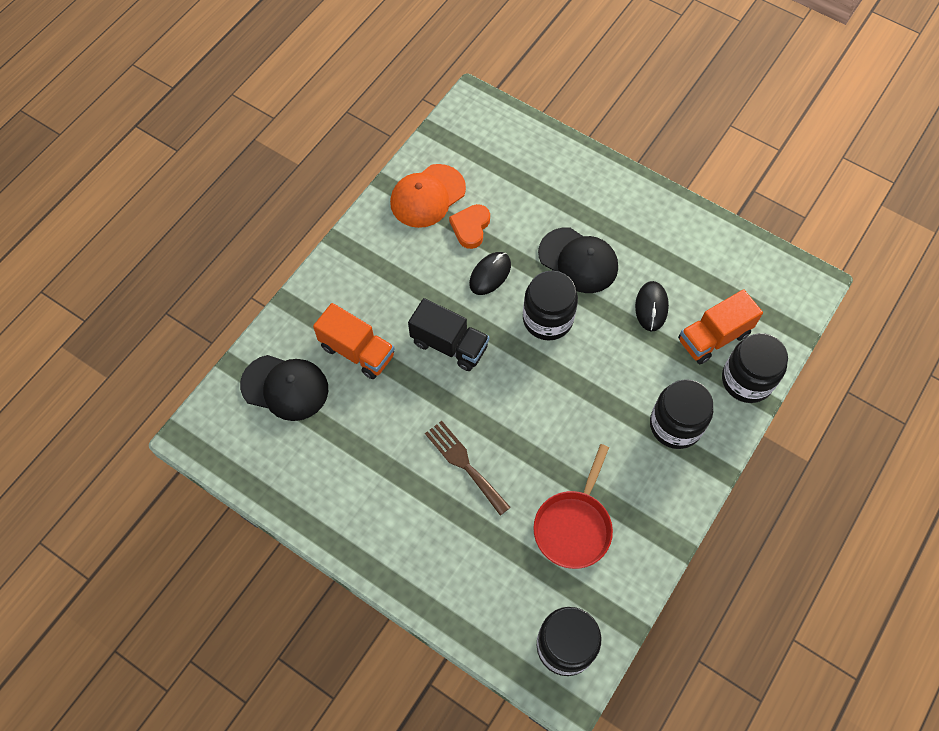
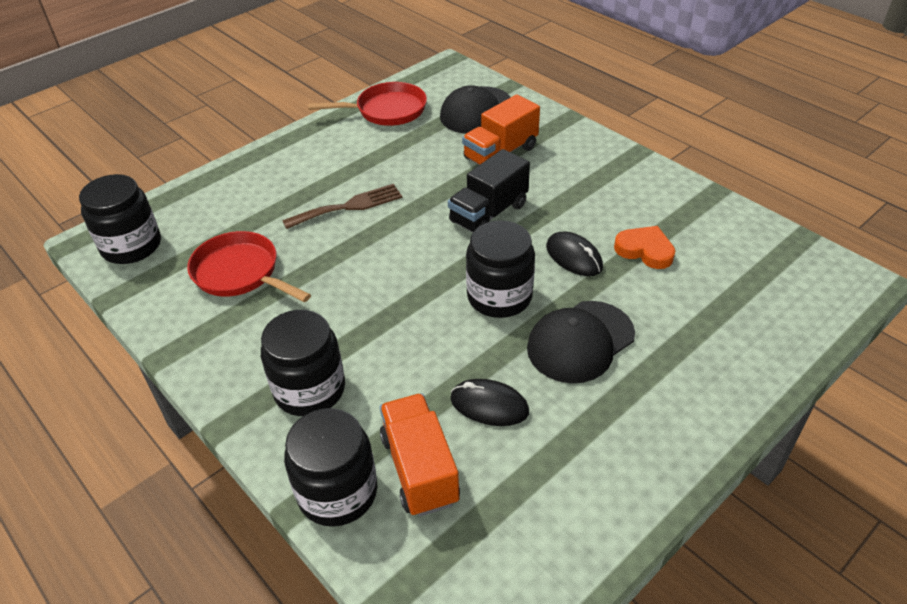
camera: 105 degrees right, 20 degrees down
(296, 476) = (386, 110): none -> red pan
(427, 196) = (695, 221): orange cap -> none

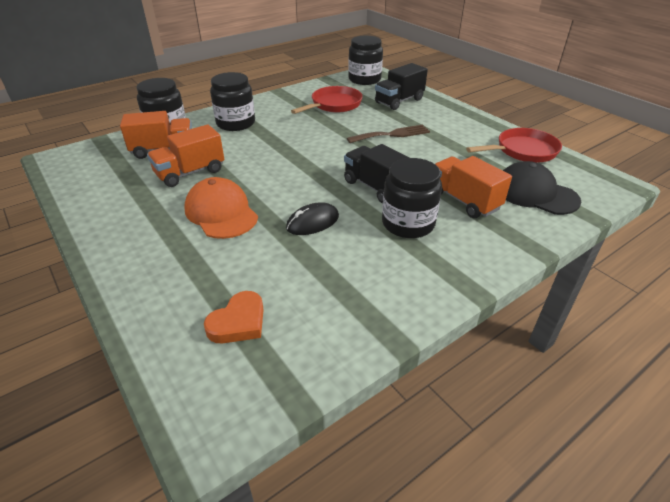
camera: 95 degrees right, 5 degrees down
(234, 203) = (399, 101): none -> black truck
(349, 206) = (392, 134): brown fork -> brown fork turned 90 degrees counterclockwise
(386, 110) = (523, 151): red pan -> red pan turned 105 degrees counterclockwise
(489, 405) = (190, 173): black mouse -> orange truck
(499, 296) = (281, 184): black jar -> black jar (408, 223)
(580, 342) = (221, 212): black cap -> orange cap
(645, 250) = (309, 264): orange heart -> orange heart (238, 322)

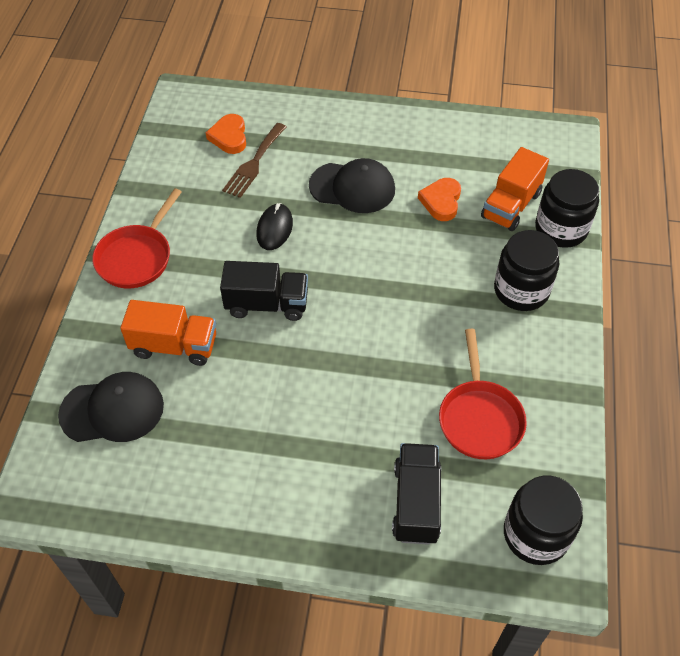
camera: 135 degrees right, 15 degrees up
(190, 173) = (441, 201): orange truck -> orange heart
(221, 212) = (352, 188): orange cap -> black cap
(392, 134) = (340, 406): brown fork -> brown fork (254, 163)
(408, 223) = (200, 281): black jar -> none
(523, 151) = (167, 493): red pan -> red pan (137, 257)

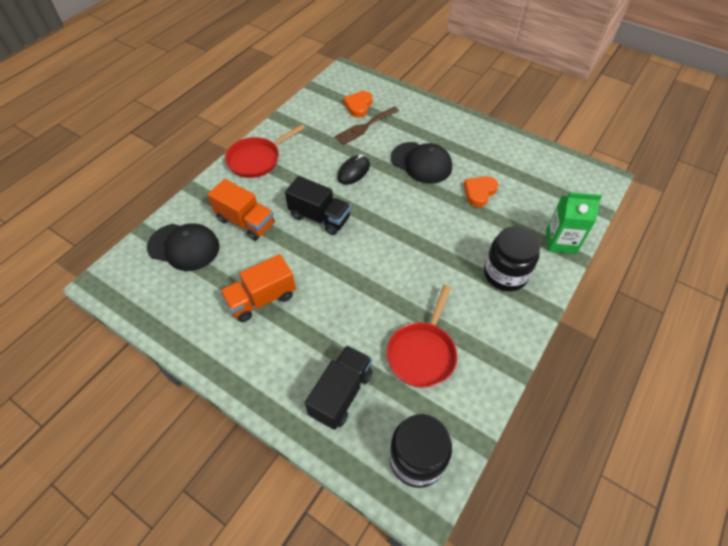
camera: 25 degrees right, 0 degrees up
(511, 205) = (530, 212): orange truck -> orange truck (261, 299)
(561, 229) = (560, 242): black jar -> green carton

